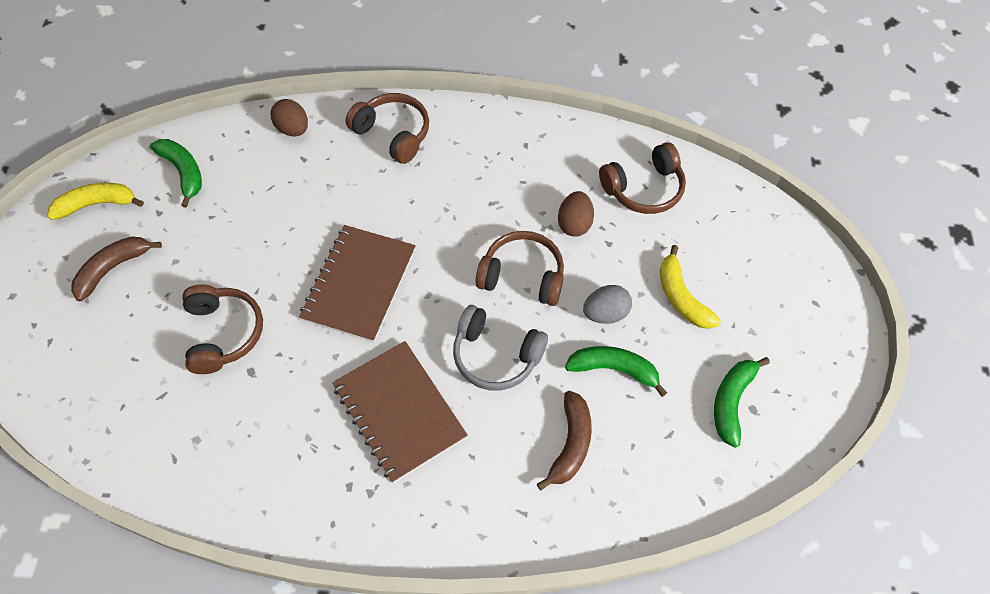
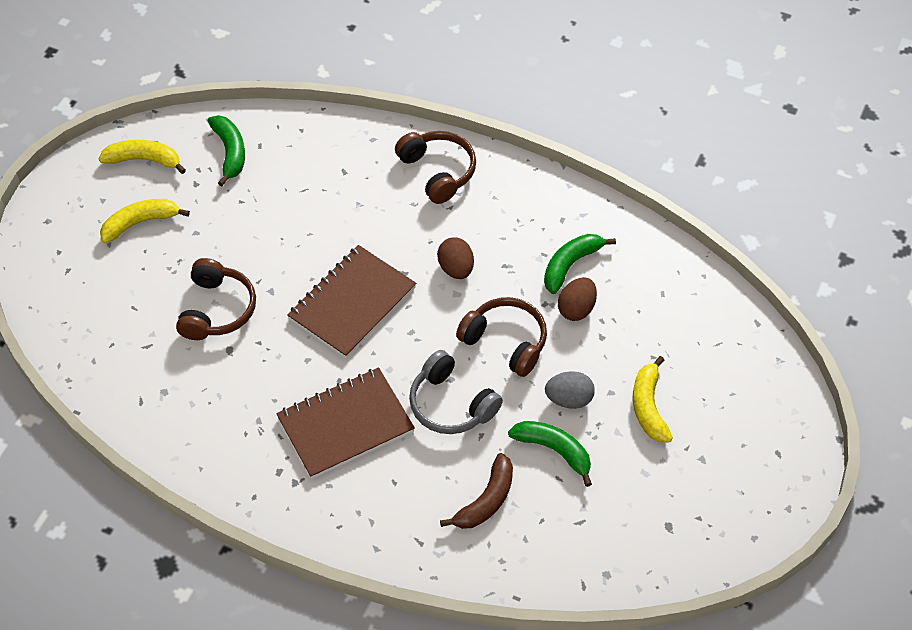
camera: 20 degrees right, 5 degrees down
(113, 268) = (140, 223): brown banana -> yellow banana
(293, 129) = (345, 140): brown egg -> brown egg (456, 268)
(399, 412) = (345, 424): brown notebook -> brown notebook turned 75 degrees clockwise
(644, 189) = (660, 296): brown headphones -> none
(731, 402) = (651, 513): green banana -> green banana (570, 265)

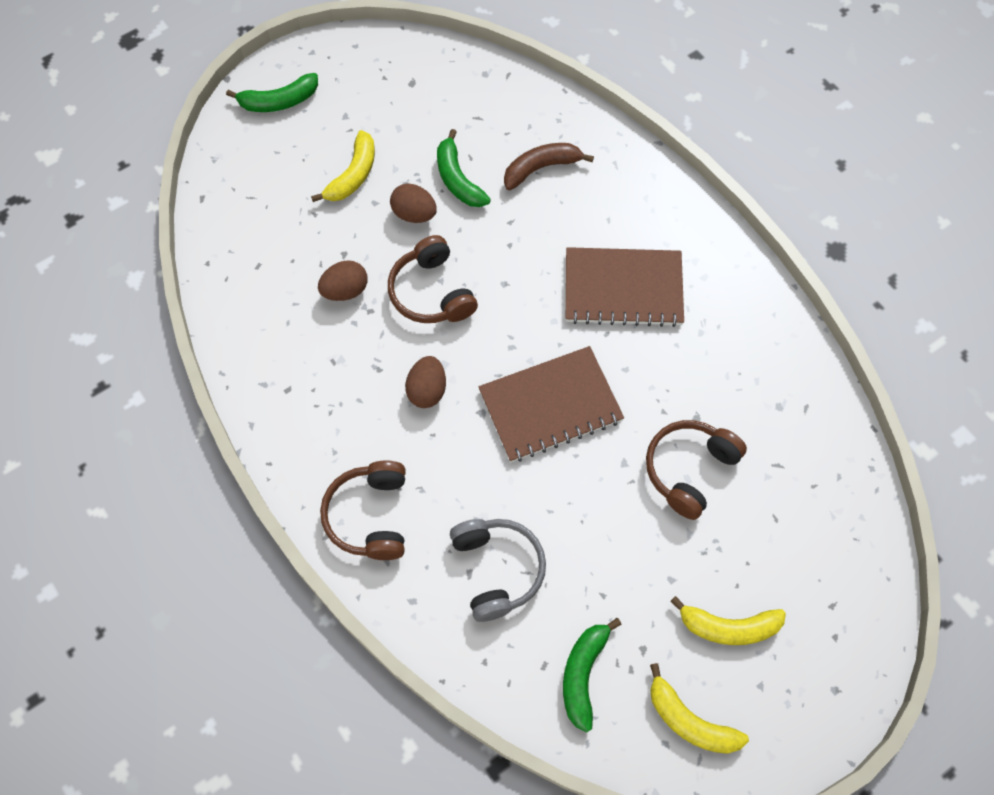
camera: 150 degrees left, 10 degrees up
(451, 404) = (519, 260): grey headphones -> grey headphones (497, 569)
(569, 399) = (414, 214): grey egg -> brown egg
(570, 265) = (317, 336): green banana -> green banana (279, 101)

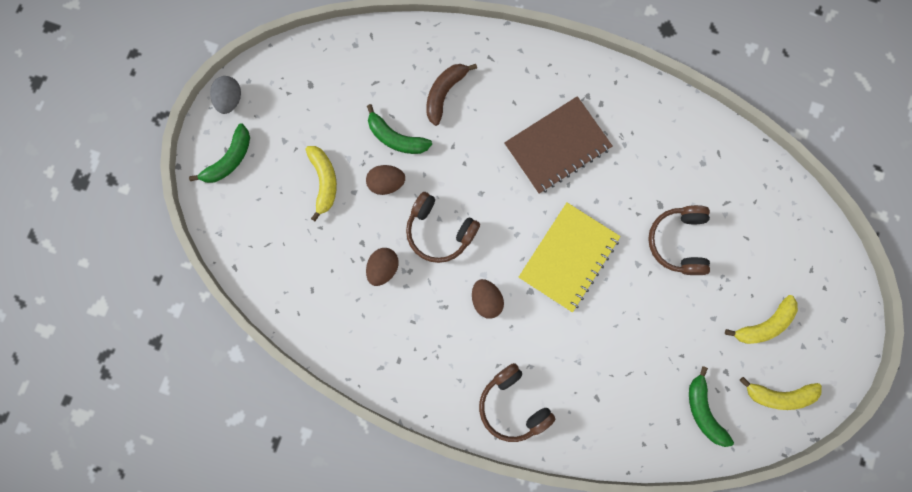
camera: 35 degrees left, 15 degrees up
(324, 51) = (230, 99): none -> grey egg
(497, 569) = (611, 384): grey headphones -> none
(550, 406) = (568, 257): brown notebook -> yellow notebook

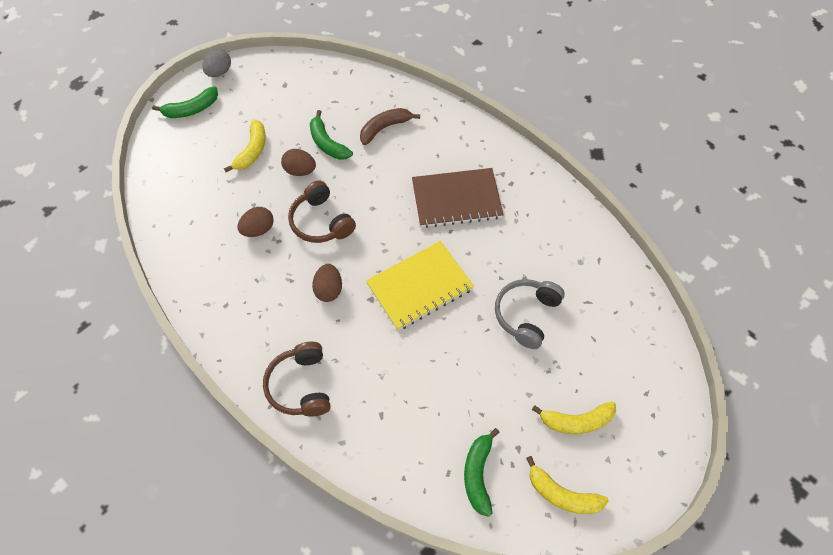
camera: 25 degrees right, 20 degrees down
(678, 242) = (526, 315): brown headphones -> grey headphones

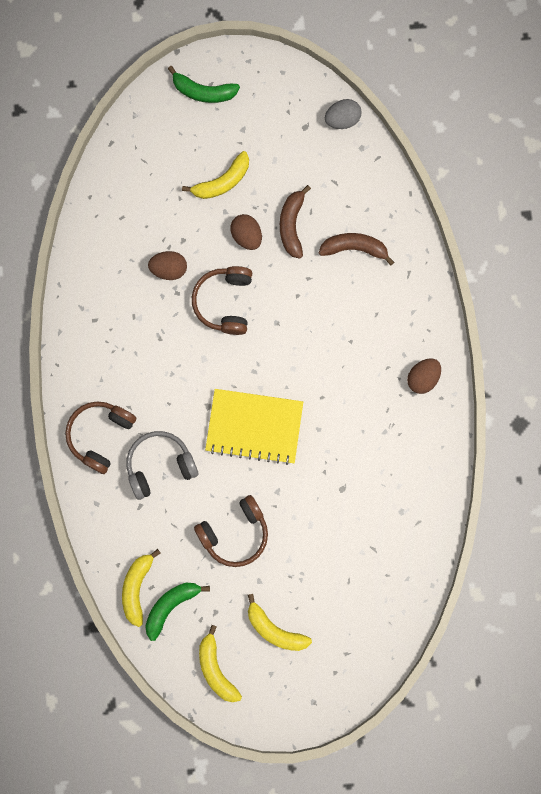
camera: 40 degrees right, 20 degrees up
(219, 72) = (257, 65): grey egg -> grey egg (342, 119)
(327, 143) = (292, 225): green banana -> brown banana
(329, 290) = (182, 371): brown egg -> brown egg (422, 378)
(436, 483) = (137, 587): none -> yellow banana
(456, 199) = (353, 371): brown notebook -> none
(476, 374) = (235, 533): none -> brown headphones
(526, 315) = (315, 519): grey headphones -> grey headphones (160, 465)

